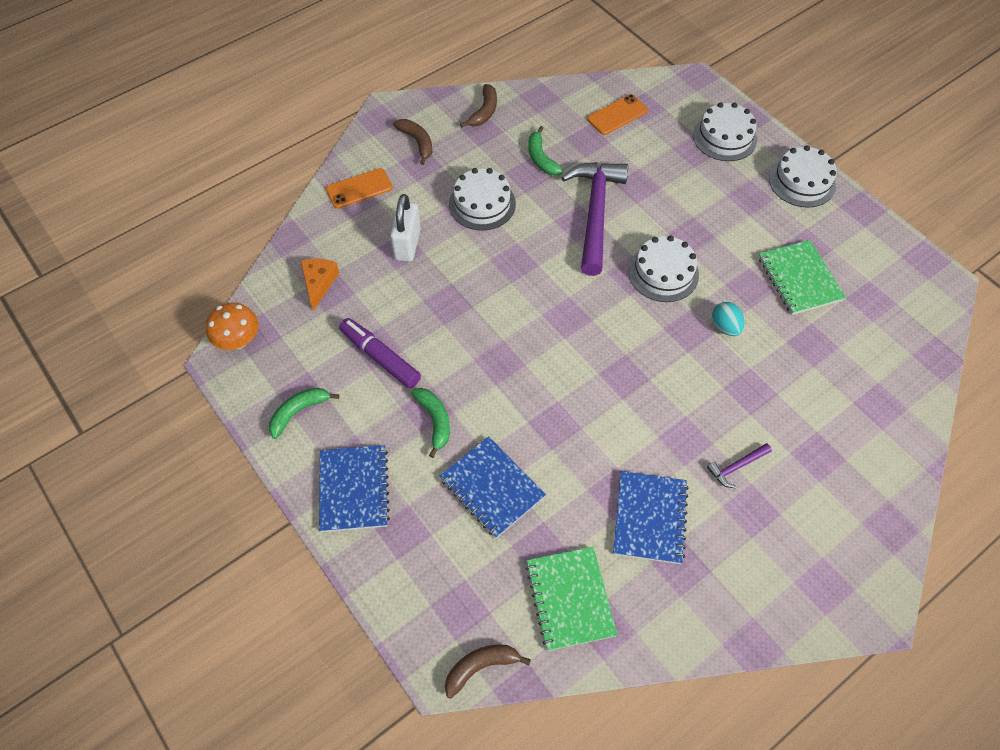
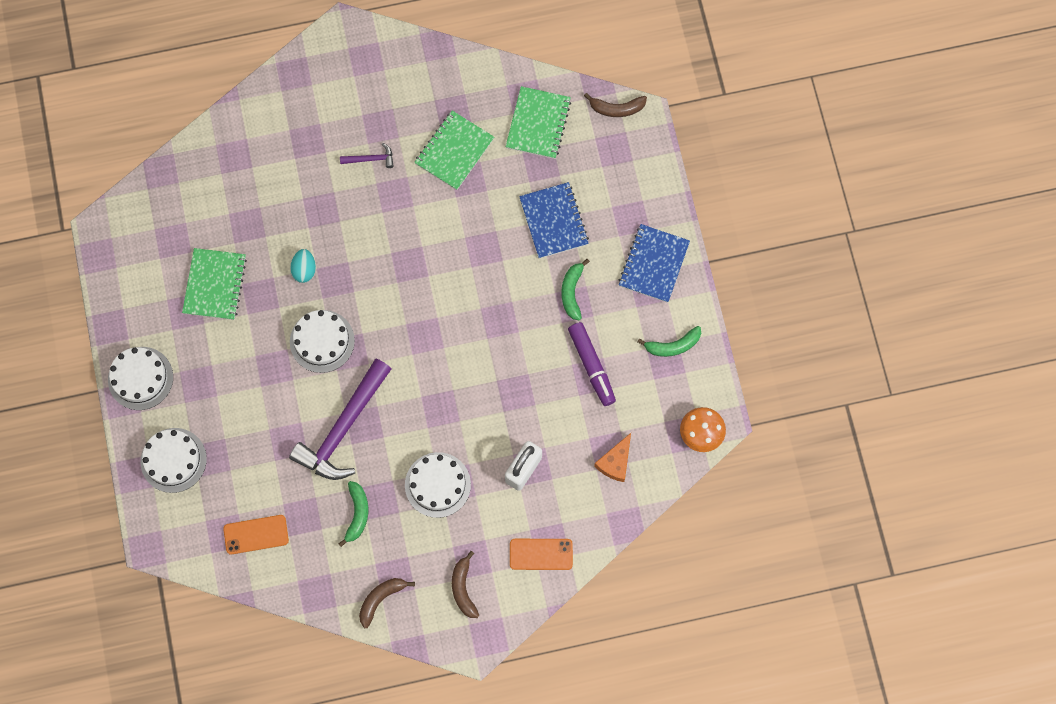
camera: 155 degrees left, 15 degrees up
(649, 518) = (454, 151): blue notebook -> green notebook

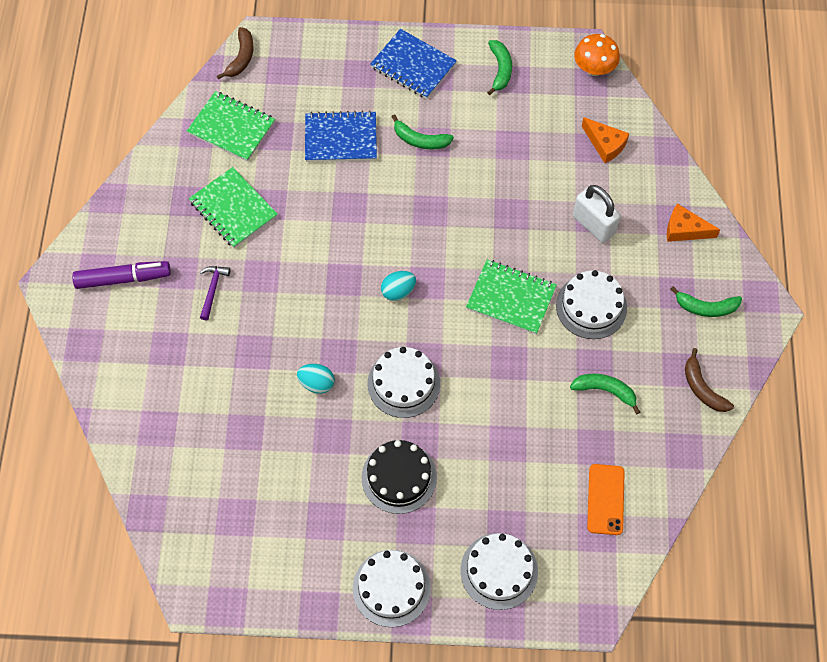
camera: 75 degrees left, 10 degrees down
(215, 285) = (304, 481): green notebook -> green notebook (511, 298)
(236, 359) = (399, 477): none -> black cake
(343, 428) = (507, 383): purple hammer -> none
(409, 313) = (398, 291): none -> turquoise egg
(463, 588) = (706, 307): brown banana -> green banana
(541, 554) = (684, 230): orange phone -> orange cheese
(591, 366) = (501, 141): purple marker -> purple marker (123, 278)

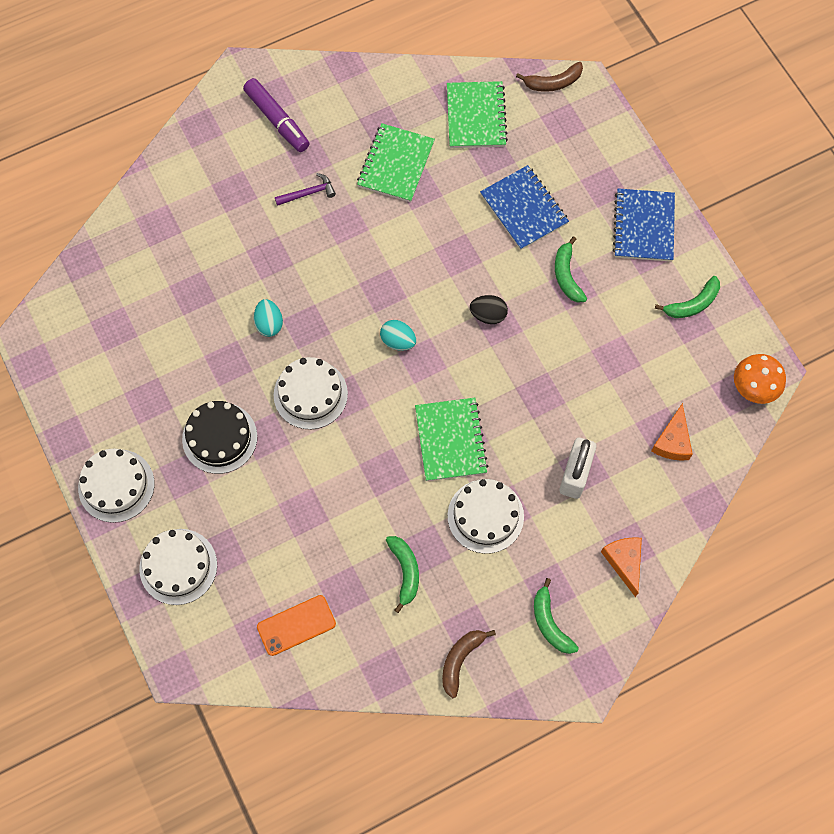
camera: 60 degrees right, 5 degrees up
(418, 213) = (488, 315): none -> black egg

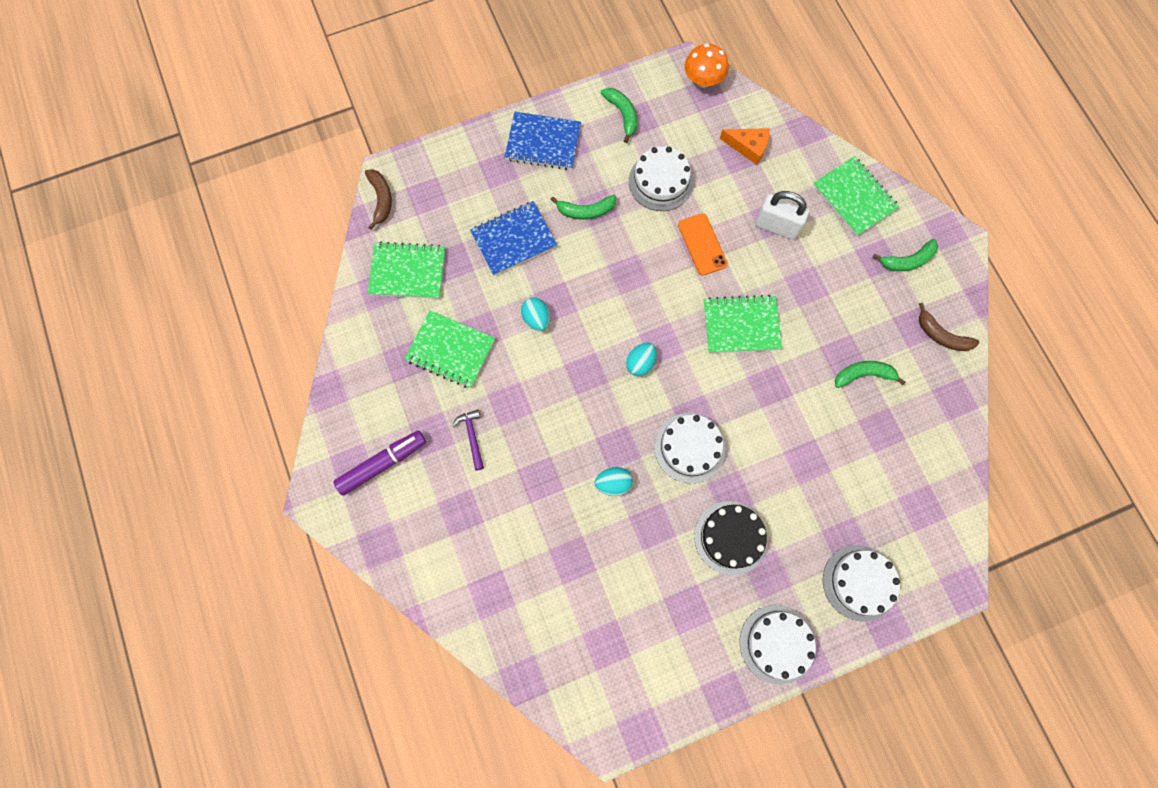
camera: 85 degrees left, 5 degrees up
(296, 625) = (914, 474): orange phone -> orange phone (702, 244)
(437, 238) = (536, 319): none -> turquoise egg
(485, 516) = (812, 302): white cake -> white cake (660, 181)
(488, 315) = (620, 281): black egg -> none
(624, 562) = (854, 197): orange cheese -> green notebook

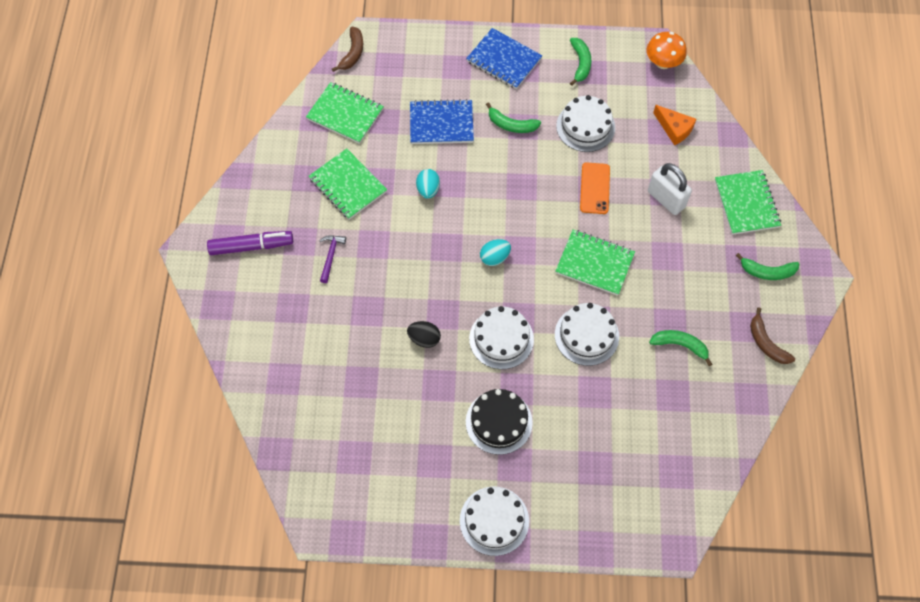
camera: 25 degrees right, 10 degrees down
(613, 483) = (424, 339): turquoise egg -> black egg
(859, 582) = (589, 505): white cake -> white cake (586, 335)

